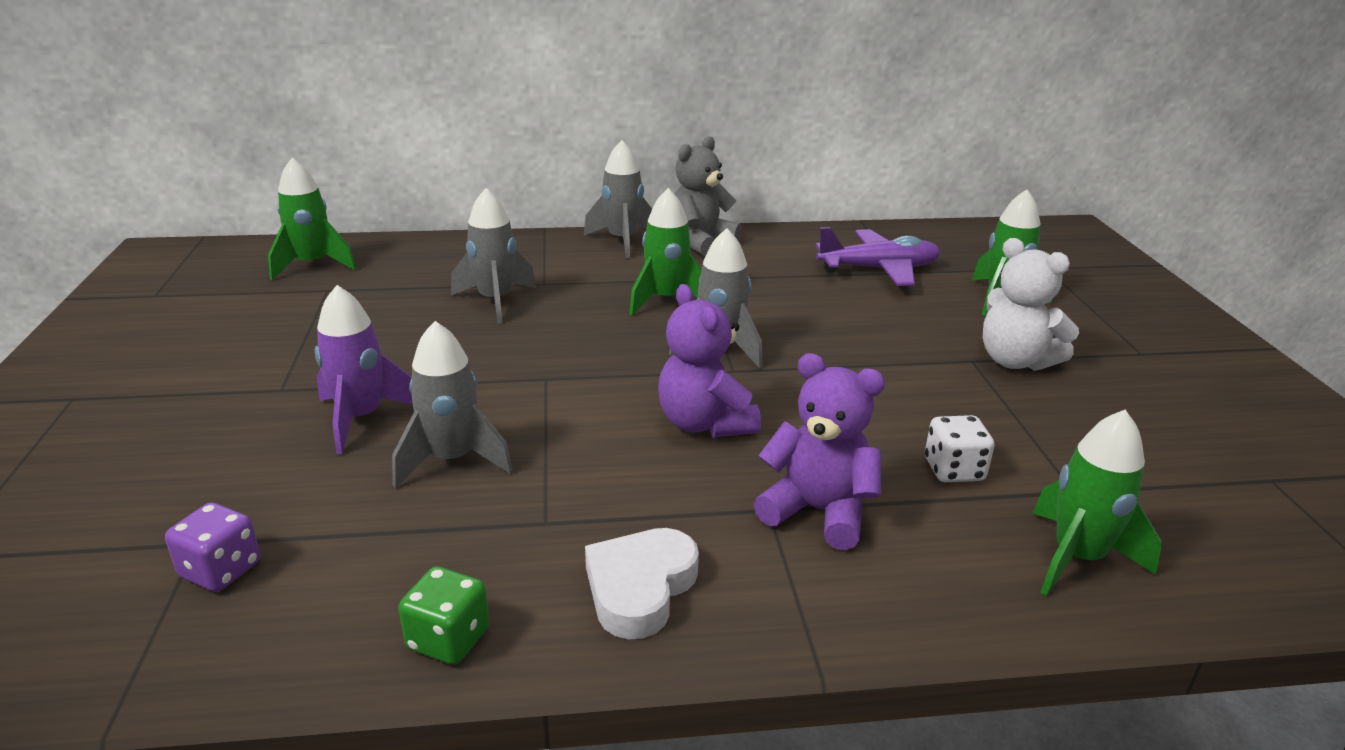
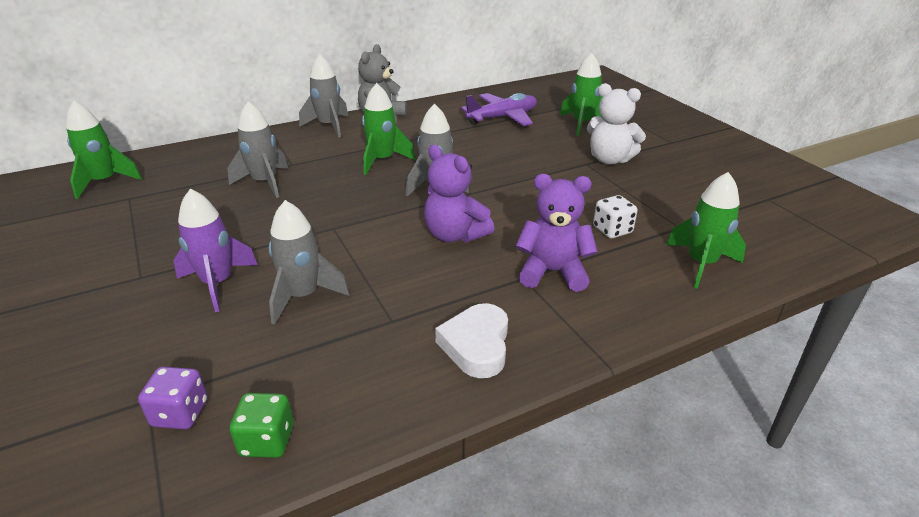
camera: 20 degrees left, 5 degrees up
(448, 639) = (375, 411): green dice -> green dice (267, 440)

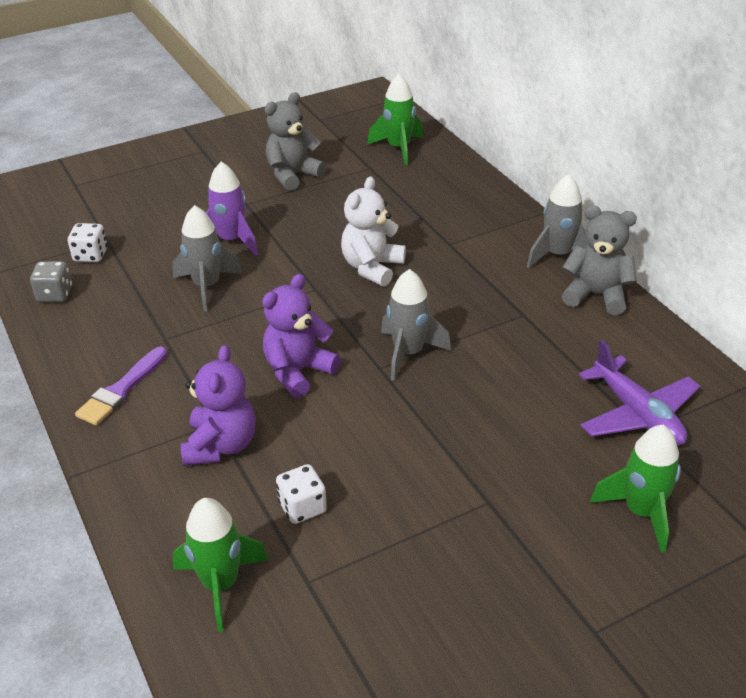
camera: 90 degrees right, 5 degrees up
(102, 245) = (293, 175): none -> grey teddy bear
(180, 413) = (90, 255): purple dice -> white dice
(264, 183) = (404, 233): grey rocket -> none
(267, 440) = (55, 294): green dice -> grey dice
(382, 160) = (467, 307): green rocket -> none
(476, 345) = (121, 389): white heart -> purple brush
(609, 159) = (507, 531): white teddy bear -> white teddy bear (372, 268)

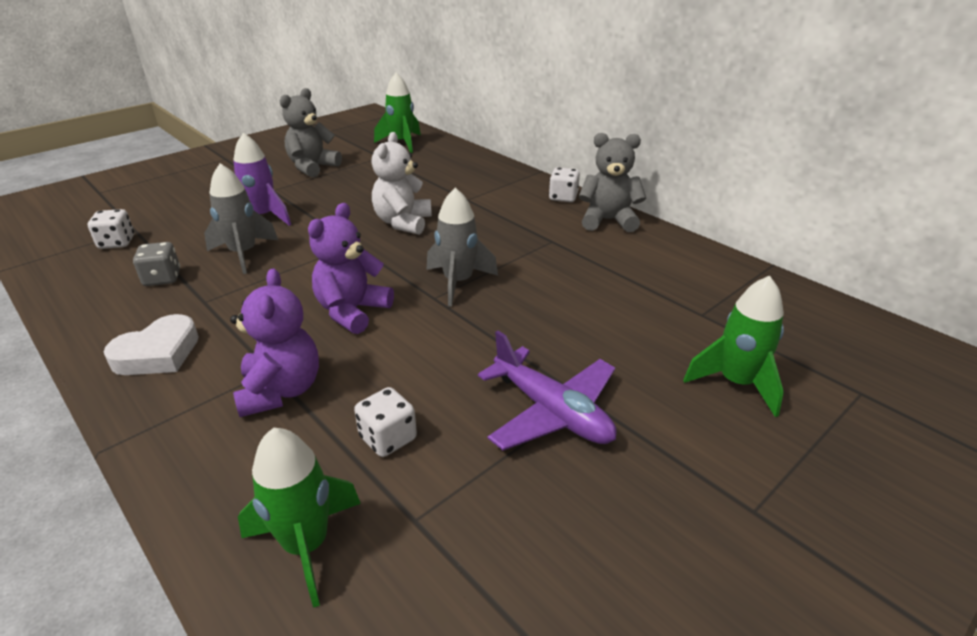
camera: 15 degrees left, 5 degrees down
(55, 294) = (77, 278): grey dice -> grey dice (162, 278)
(121, 389) = (158, 353): purple brush -> white heart
(558, 255) = (563, 197): grey rocket -> white dice
(637, 414) = (688, 302): purple plane -> purple plane (552, 412)

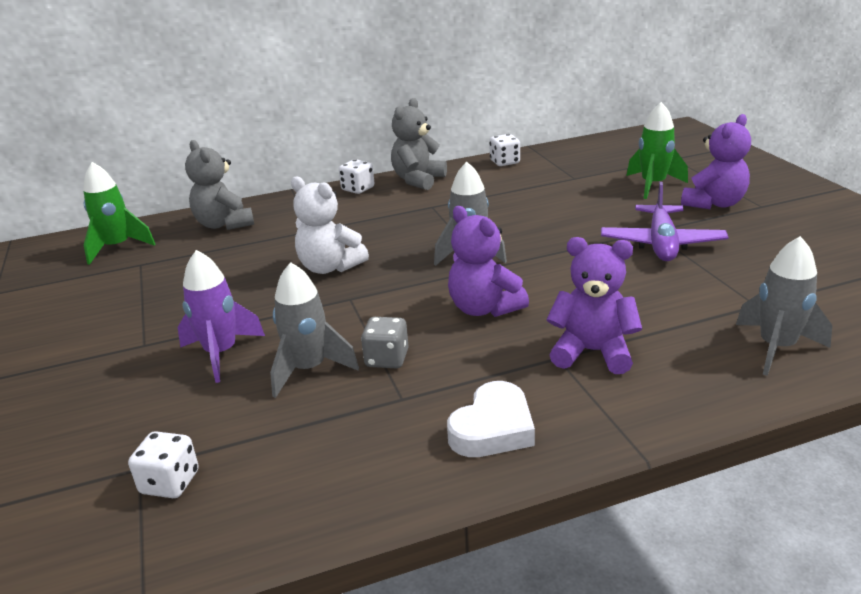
camera: 65 degrees left, 5 degrees down
(158, 353) = (493, 428): white heart -> white heart turned 60 degrees clockwise
(162, 278) = (319, 432): grey dice -> grey dice (387, 359)
(306, 545) = (776, 348): green rocket -> grey rocket
(312, 167) = (109, 311): grey teddy bear -> grey teddy bear (224, 224)
(388, 438) = (671, 307): white dice -> white dice (504, 162)
(552, 412) = (661, 244): purple plane -> purple plane turned 120 degrees clockwise
(719, 452) = (714, 203): none -> purple teddy bear

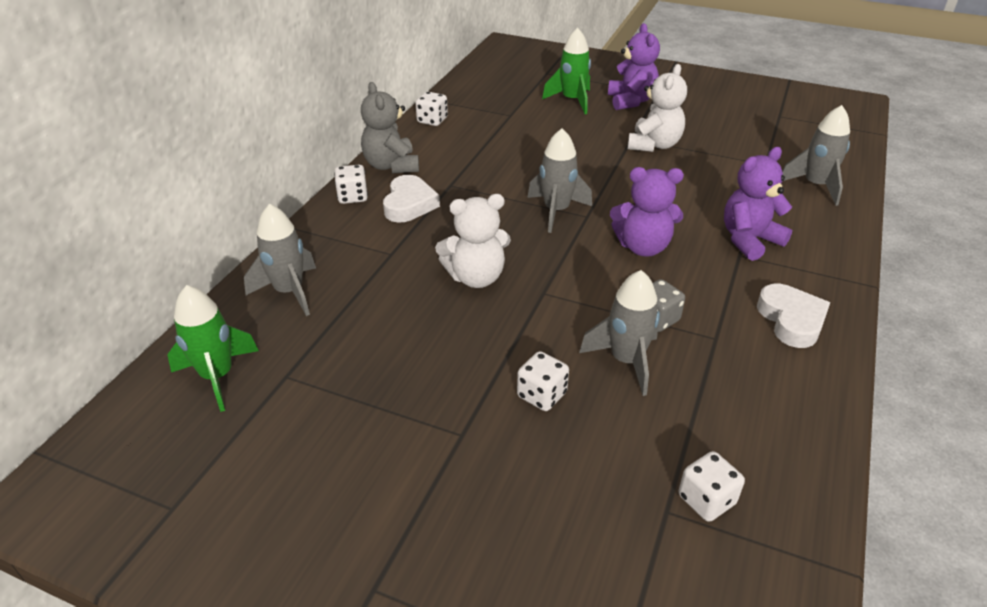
camera: 50 degrees left, 10 degrees up
(221, 354) = (541, 395): purple rocket -> white dice
(224, 224) = (289, 292): grey teddy bear -> grey rocket
(381, 207) = (409, 204): none -> white heart
(661, 244) = (654, 145): purple plane -> white teddy bear

